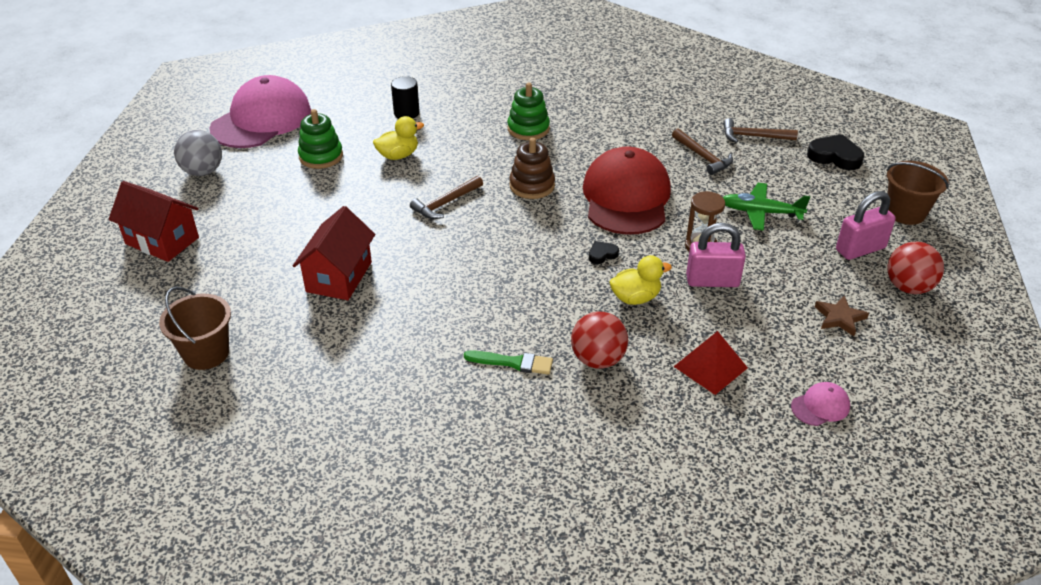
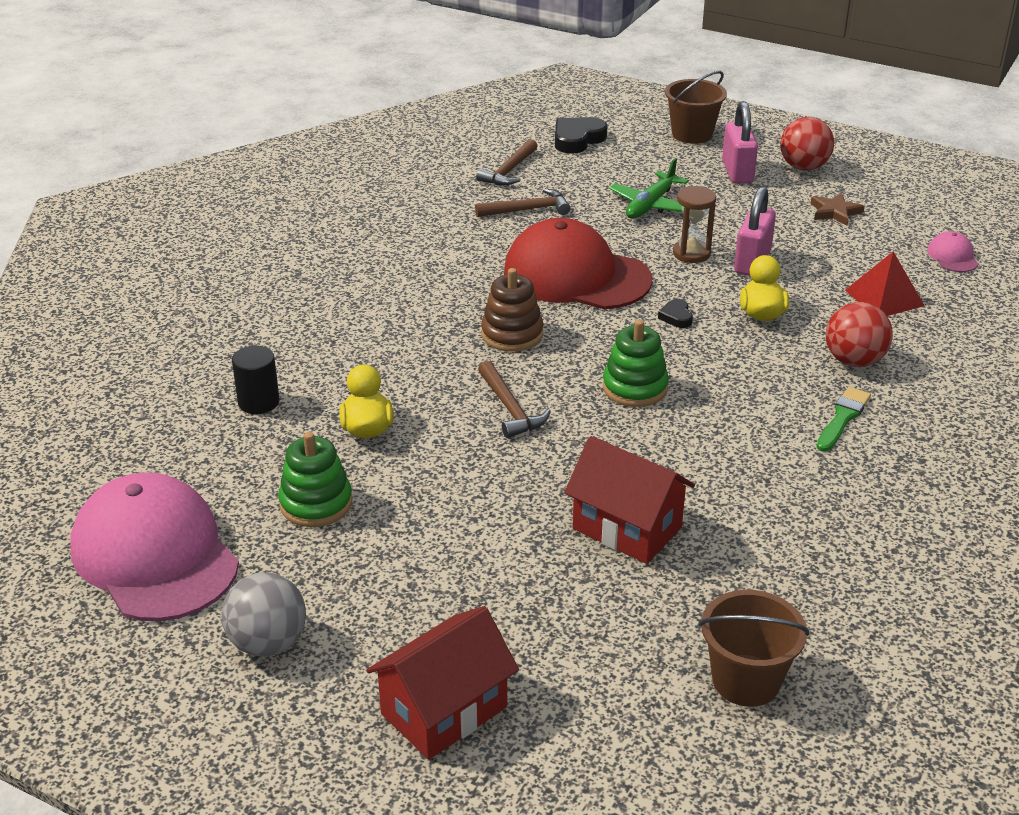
camera: 70 degrees left, 5 degrees down
(528, 129) = (381, 310): green stacking toy -> green stacking toy (635, 388)

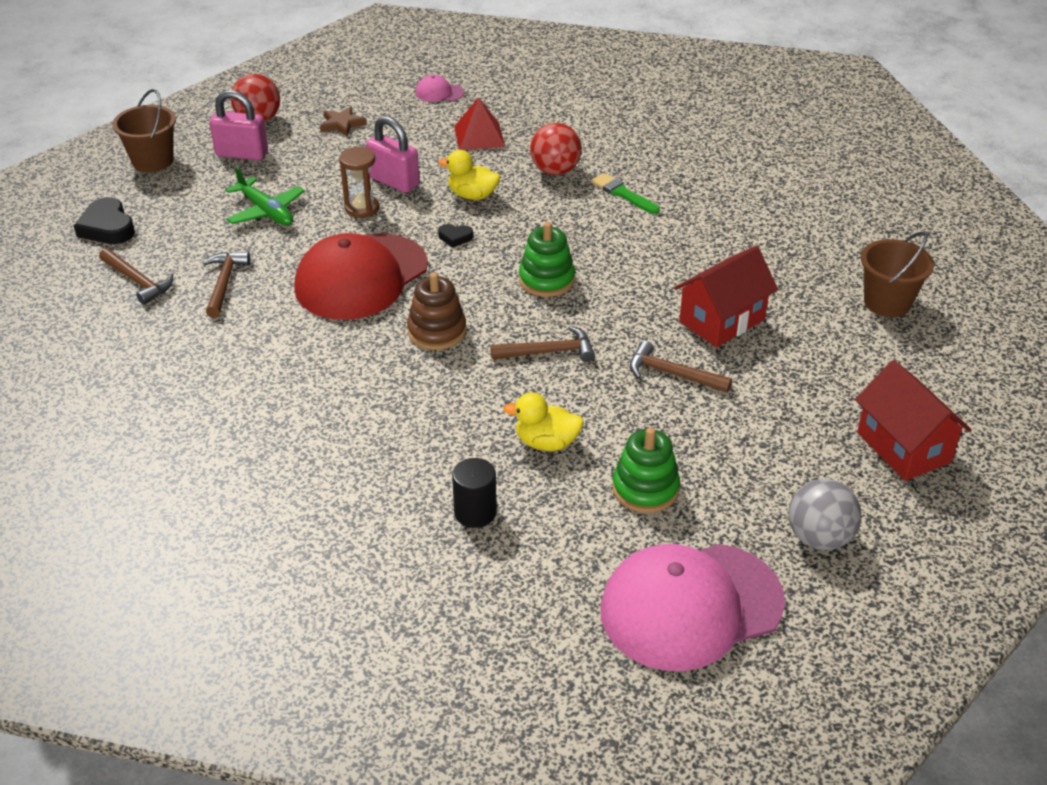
camera: 75 degrees left, 5 degrees up
(509, 500) = (672, 374): none -> brown hammer

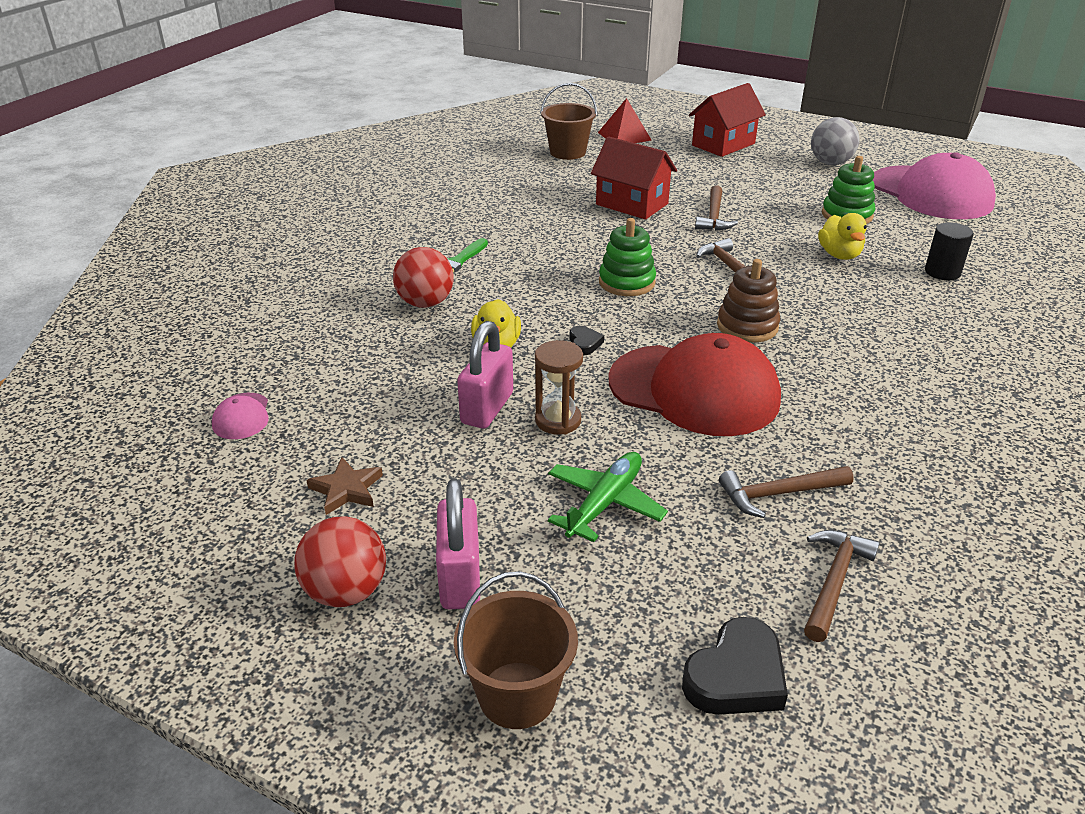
camera: 105 degrees left, 5 degrees down
(479, 136) = (358, 364): red pyramid -> red pyramid (624, 136)

